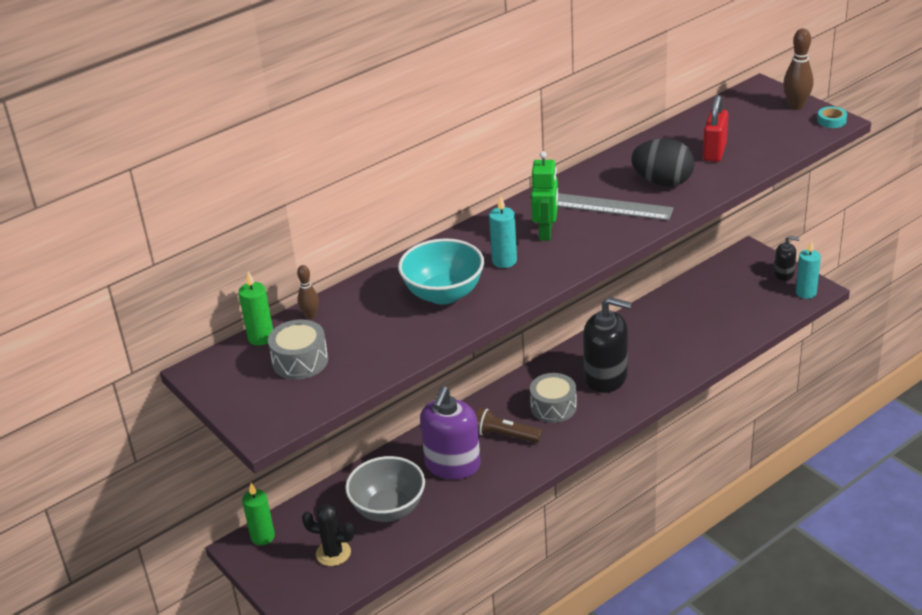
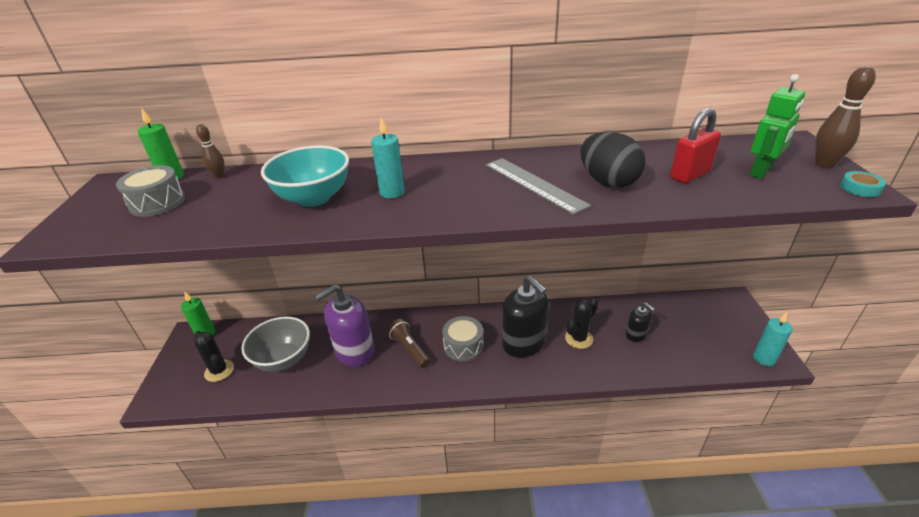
camera: 35 degrees right, 0 degrees up
(546, 232) = (455, 184): green robot -> green robot (761, 171)
(649, 349) = (579, 338): none -> black cactus
(784, 274) = (754, 332): black soap dispenser -> black soap dispenser (636, 335)

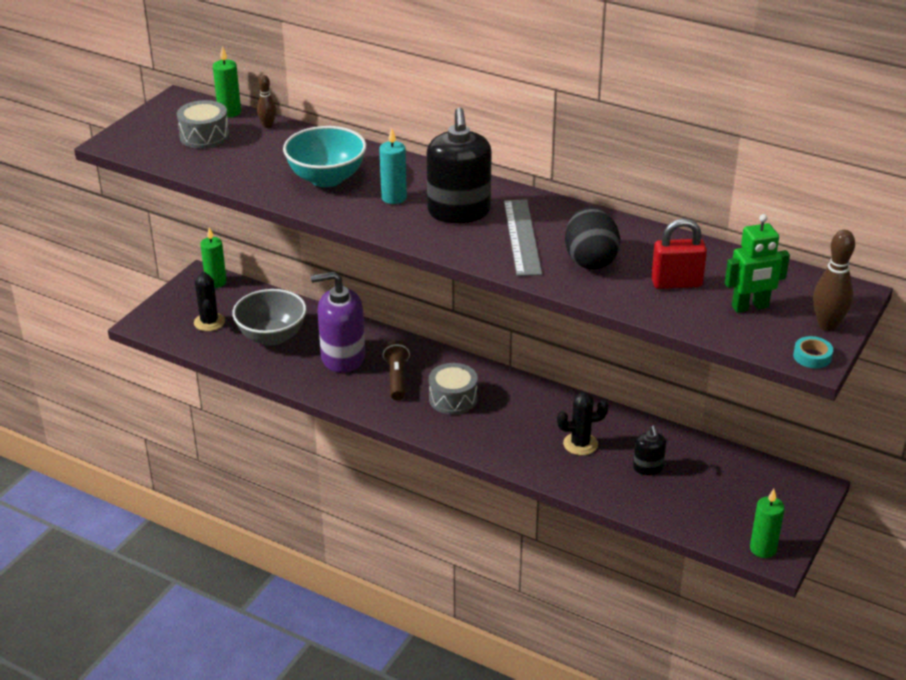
camera: 30 degrees right, 0 degrees up
(524, 343) = (517, 423): black soap dispenser -> black soap dispenser (459, 211)
(764, 358) = (763, 549): turquoise candle -> green candle

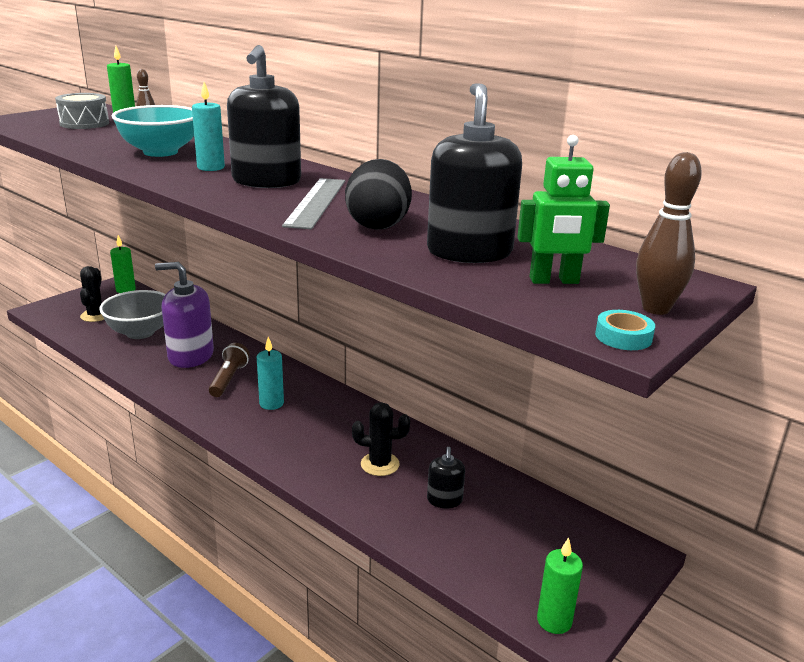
camera: 10 degrees right, 10 degrees down
(453, 399) = (271, 403): grey drum -> turquoise candle
(676, 283) = (469, 252): red padlock -> black soap dispenser

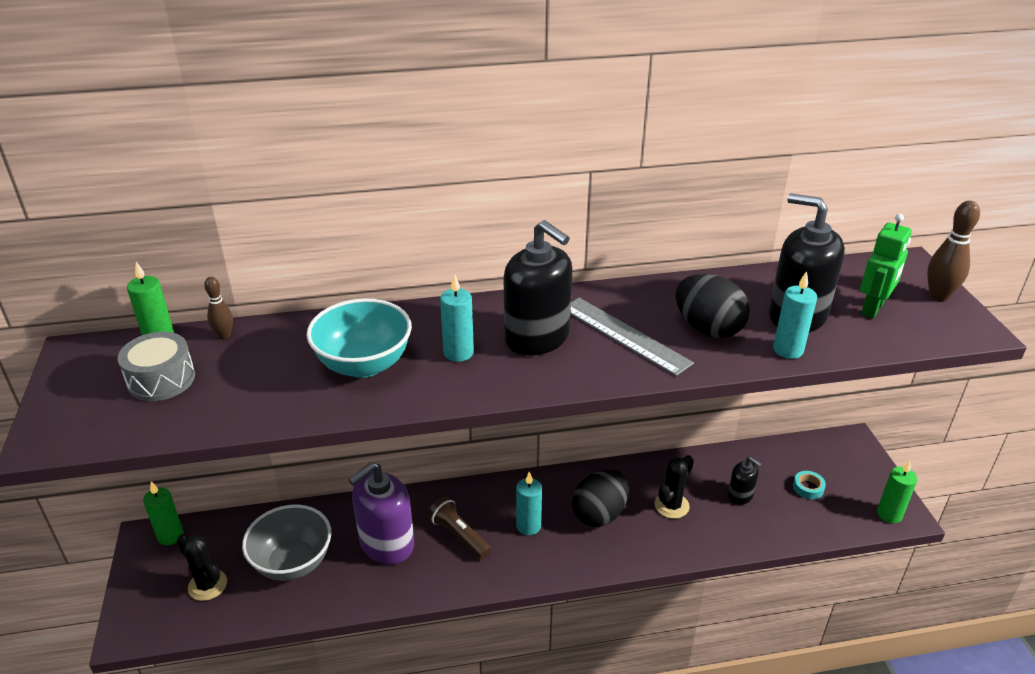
camera: 50 degrees left, 10 degrees up
(323, 431) = (599, 514): none -> black egg
(398, 258) = (788, 350): none -> turquoise candle
(623, 337) = (972, 328): turquoise tape -> turquoise tape (808, 488)

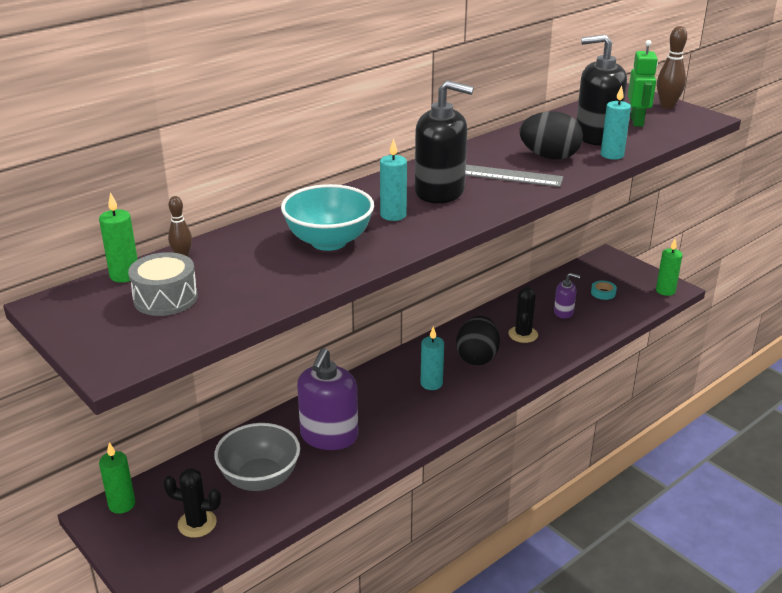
camera: 30 degrees left, 5 degrees down
(459, 535) = (383, 409): brown flashlight -> none
(740, 495) = (563, 312): black soap dispenser -> purple soap dispenser

